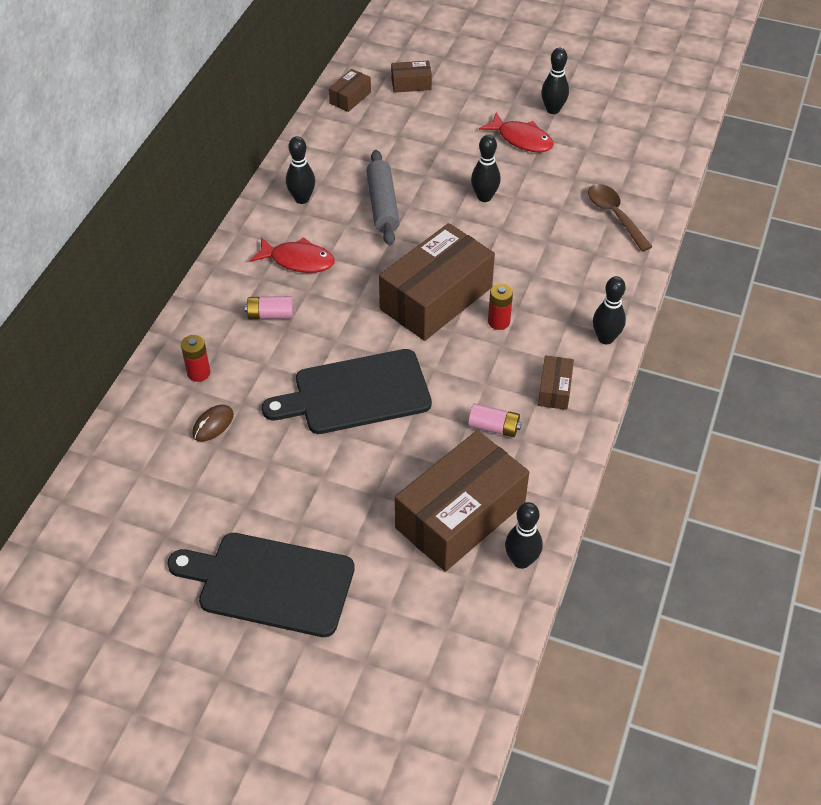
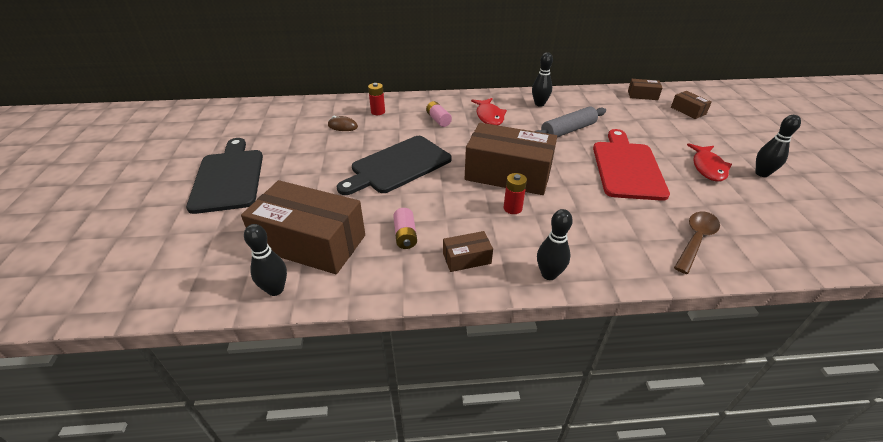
camera: 65 degrees right, 10 degrees down
(355, 393) = (397, 166): black cutting board -> black cutting board turned 90 degrees counterclockwise
(484, 197) = (627, 167): black bowling pin -> red cutting board

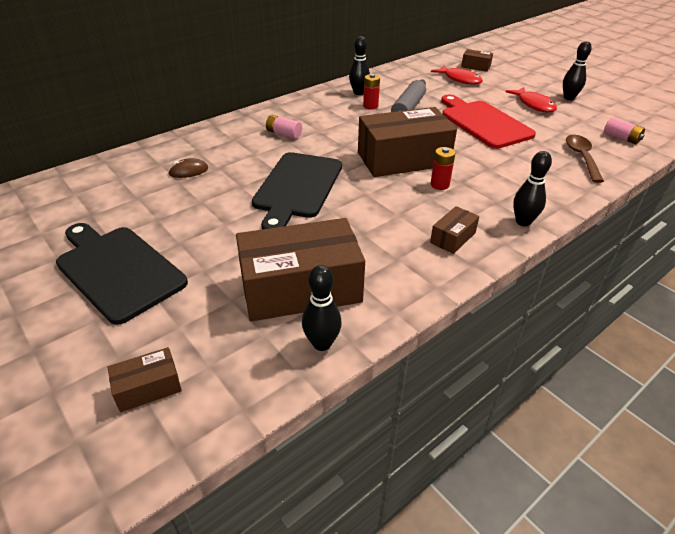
camera: 35 degrees left, 0 degrees up
(378, 112) = (210, 145): red battery -> red battery (370, 106)
(405, 235) = (381, 243): pink battery -> pink battery (621, 138)
(489, 116) = (328, 116): red fish -> red fish (460, 79)
(642, 95) = (431, 63): brown box -> brown box (148, 387)

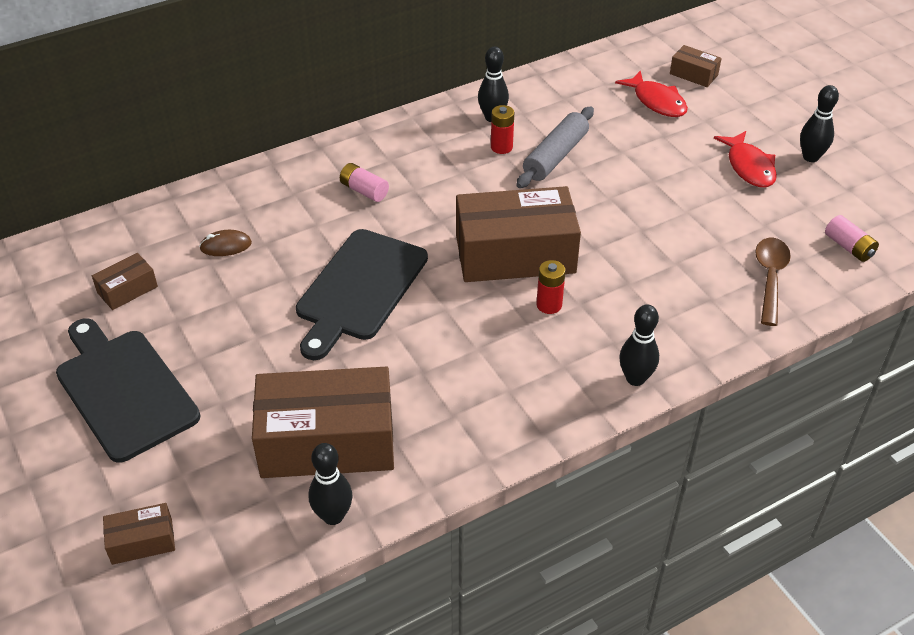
camera: 10 degrees right, 5 degrees up
(452, 238) = (534, 392): brown box -> brown box (127, 290)
(483, 122) = (656, 196): red cutting board -> none

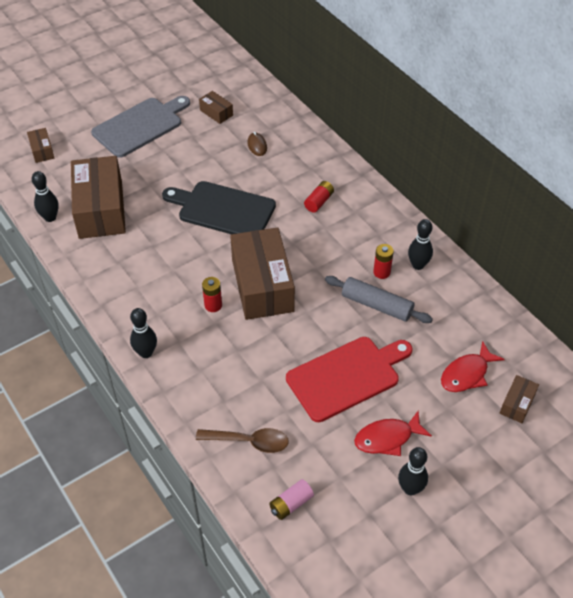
camera: 85 degrees right, 5 degrees up
(124, 390) = (140, 126): black cutting board -> grey cutting board
(364, 191) = (319, 202): pink battery -> red battery
(666, 190) = (347, 377): none -> red cutting board

